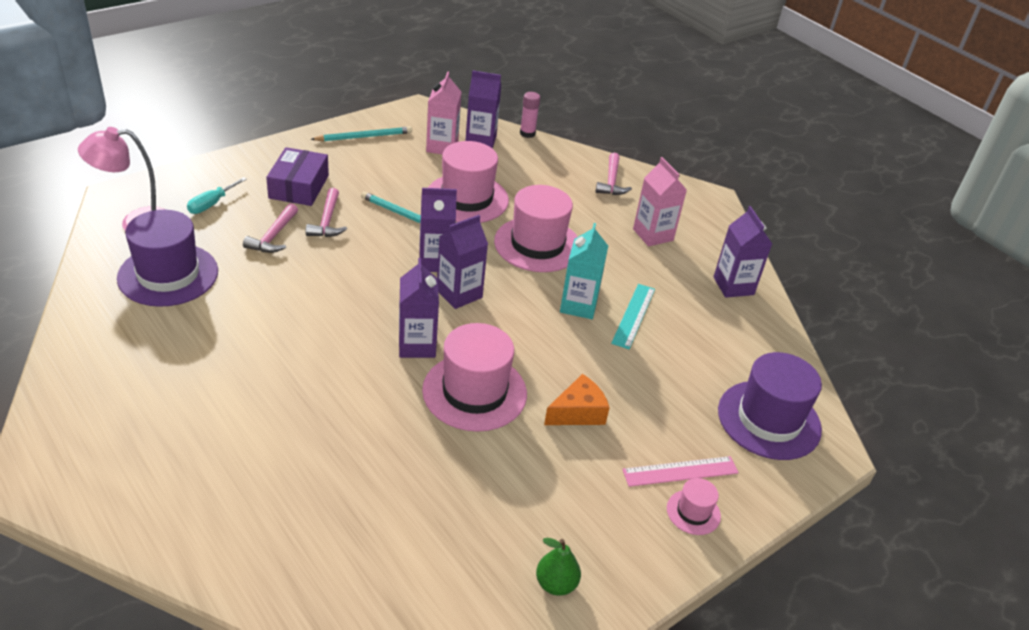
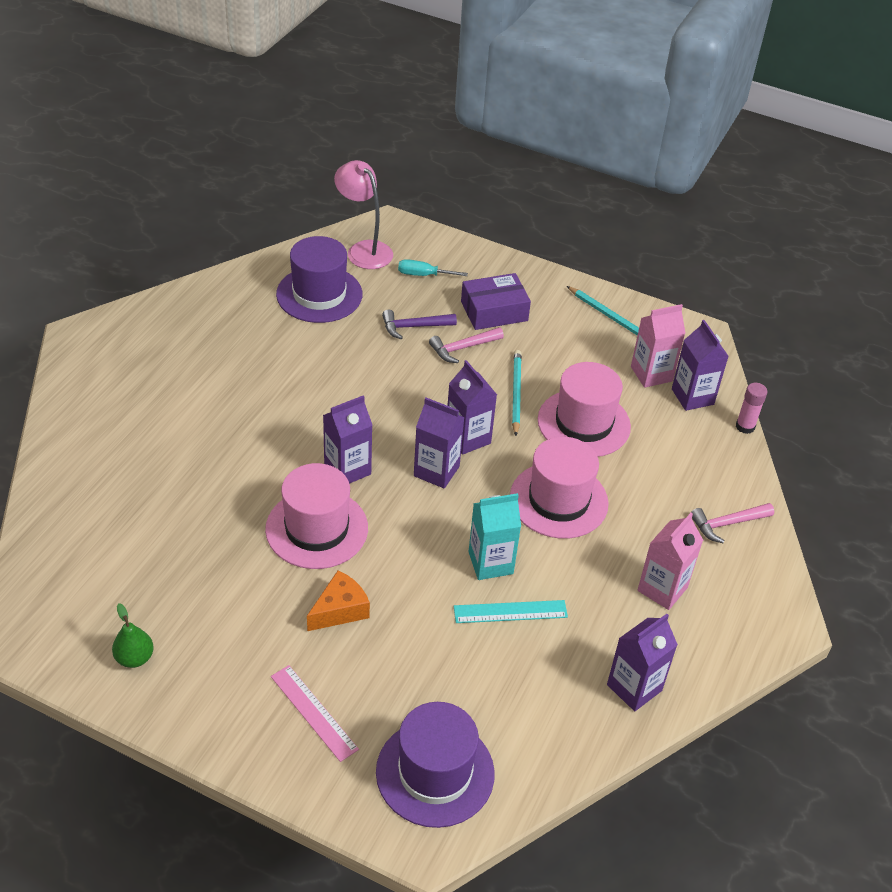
camera: 65 degrees right, 5 degrees up
(273, 236) = (414, 327): pink hammer -> purple hammer
(578, 412) = (340, 610): orange cheese -> orange cheese turned 75 degrees counterclockwise
(693, 512) = (268, 736): pink hat -> none

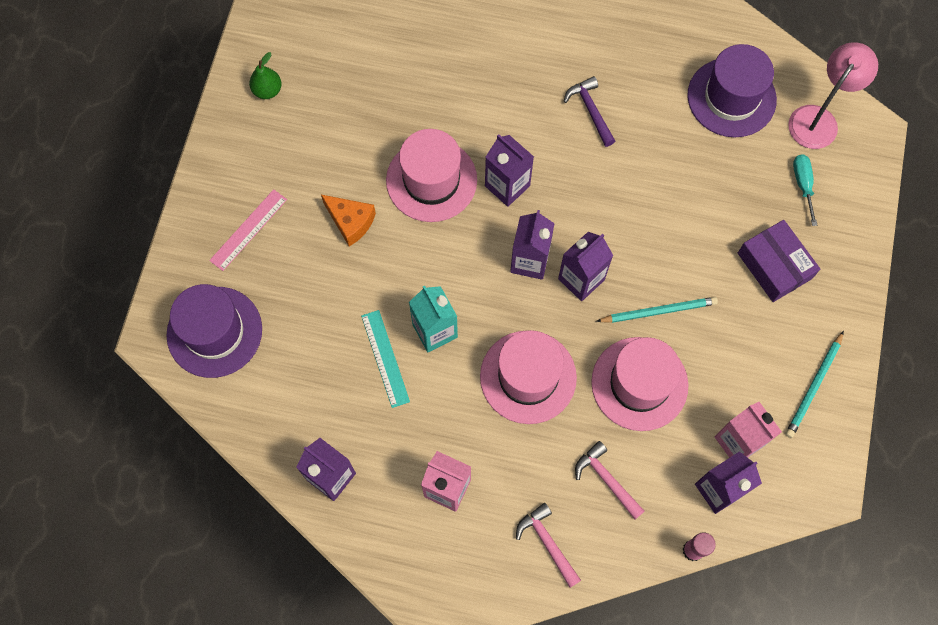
camera: 80 degrees right, 25 degrees up
(414, 327) = (719, 195): purple hammer -> purple hammer (590, 110)
(463, 348) = (705, 247): pink hammer -> pink hammer (607, 479)

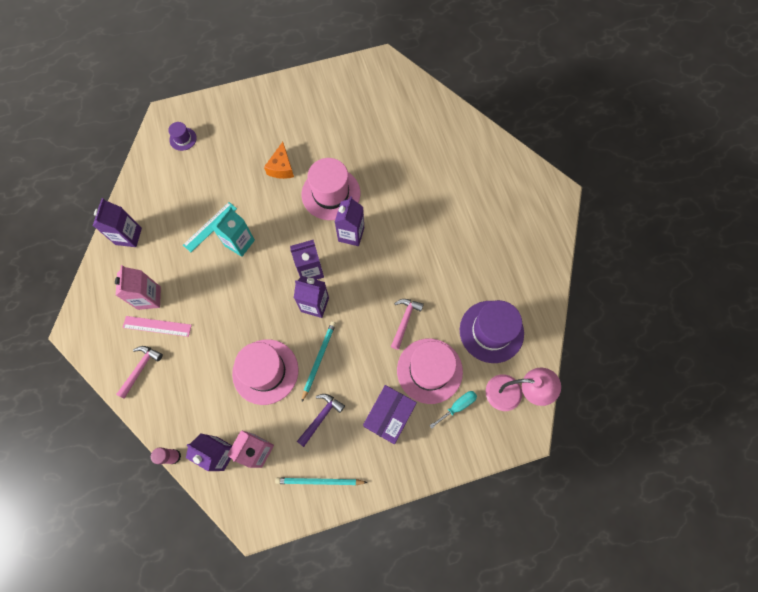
camera: 60 degrees right, 0 degrees up
(214, 332) = (183, 139): purple hat -> purple hat, size x0.47
(248, 230) = (249, 123): pink ruler -> pink ruler (157, 326)
(267, 90) = (336, 88): green pear -> none
(528, 377) = (237, 306): pink hat -> pink hat (429, 370)
(590, 110) = (428, 254): purple hammer -> purple hammer (321, 417)
(607, 479) = (195, 383): pink hammer -> pink hammer (405, 321)
(658, 311) = (319, 359): turquoise pencil -> turquoise pencil turned 120 degrees counterclockwise

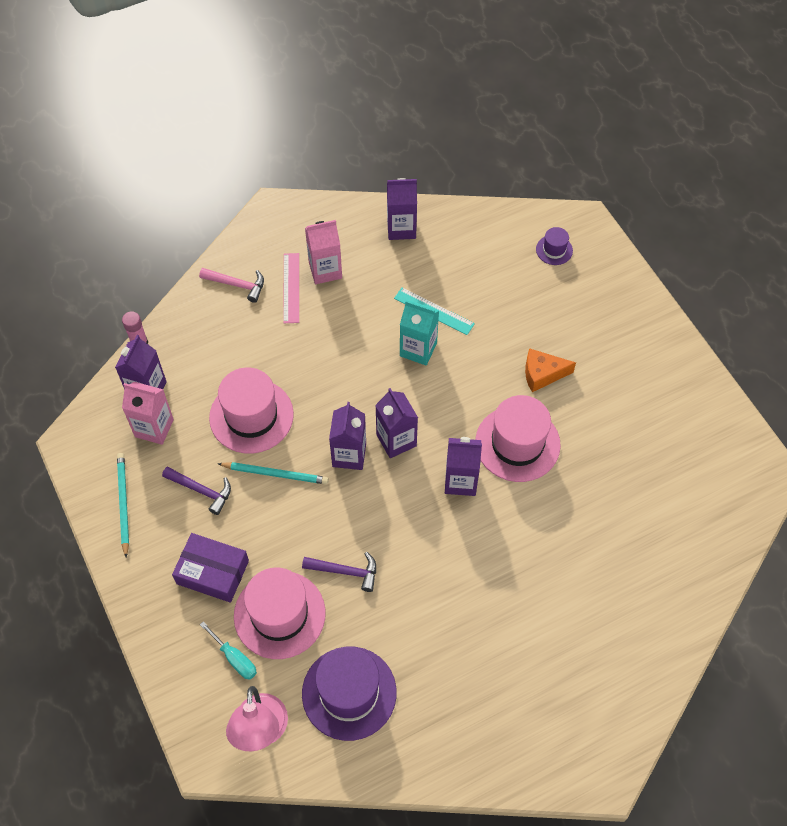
camera: 80 degrees right, 10 degrees down
(405, 321) = (345, 572): pink hammer -> purple hammer

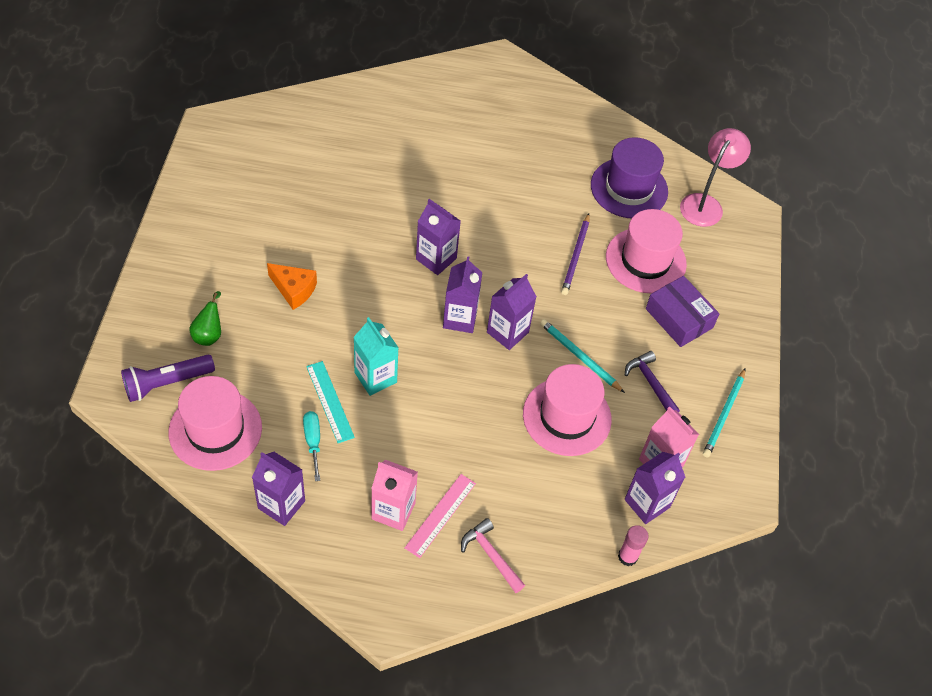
camera: 150 degrees left, 5 degrees down
(235, 658) = (697, 254): turquoise screwdriver -> turquoise screwdriver (313, 441)
(345, 572) = (576, 256): purple hammer -> purple pencil
(517, 443) = (367, 255): pink hat -> pink hat (215, 430)
(554, 250) = (166, 383): purple hat -> purple flashlight
(564, 300) = (209, 334): none -> green pear

